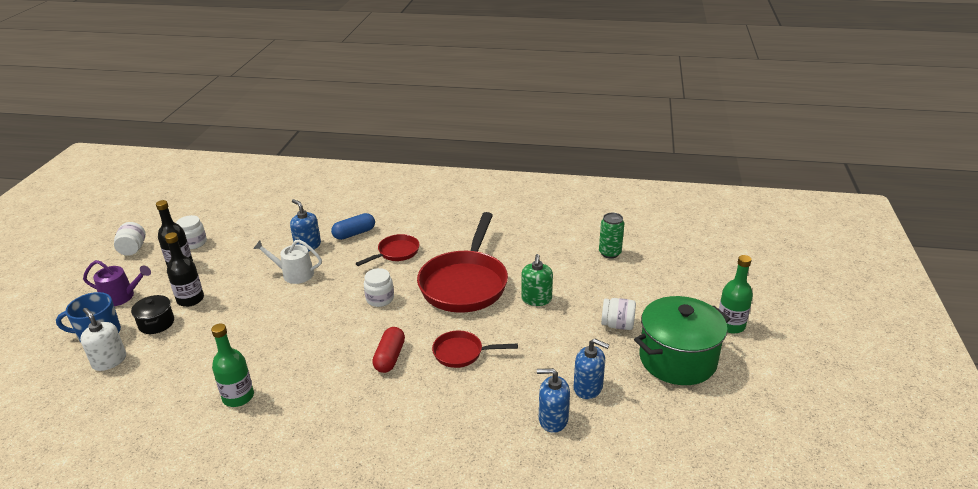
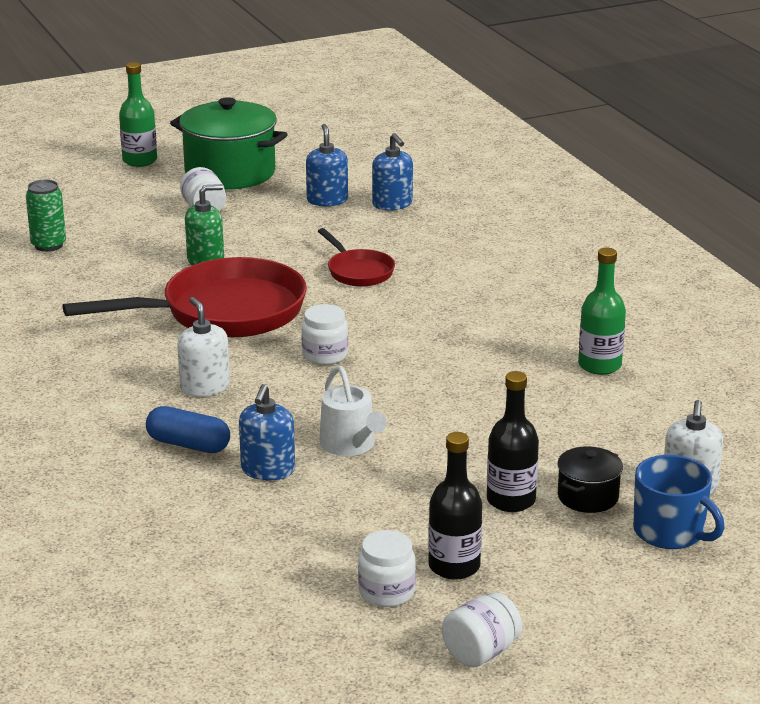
camera: 125 degrees left, 5 degrees down
(121, 297) = (588, 569): purple watering can -> none
(390, 357) = (419, 307): red capsule -> none
(396, 253) = (205, 387): red pan -> white soap dispenser

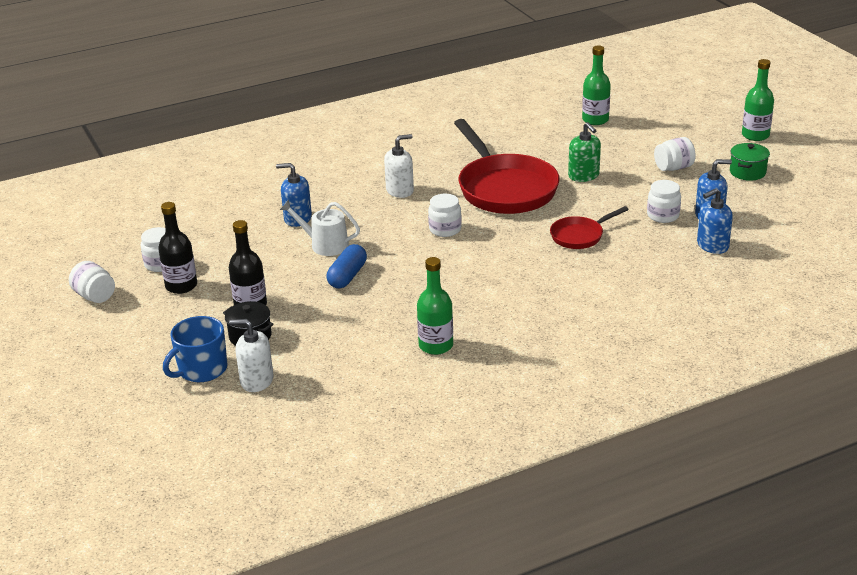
camera: 90 degrees right, 5 degrees up
(48, 245) = (595, 120): green can -> green bottle
(188, 444) = (329, 191): blue capsule -> blue capsule (347, 276)
(230, 173) = (747, 172): green pot -> green pot, size x0.49
(320, 223) = (663, 215): none -> white jar
(350, 445) = (325, 245): white watering can -> white watering can turned 45 degrees clockwise

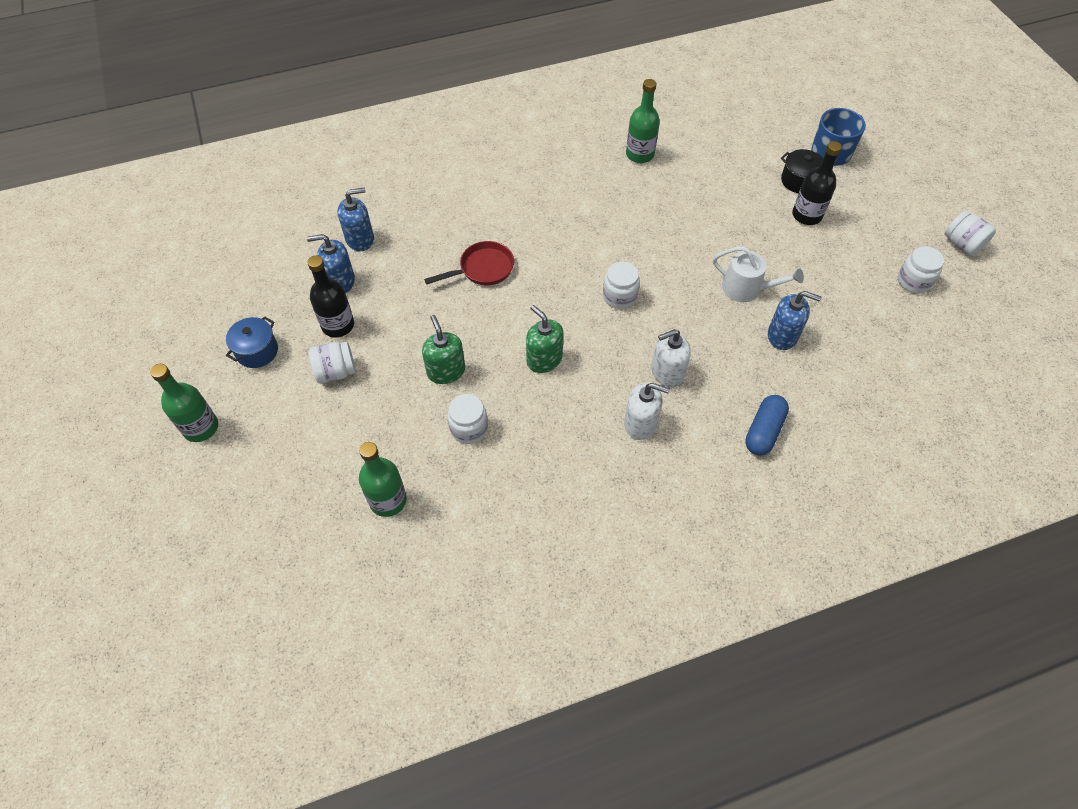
camera: 175 degrees left, 25 degrees up
(181, 286) = (881, 248): black bottle -> black bottle (338, 325)
(256, 381) = (783, 137): white soap dispenser -> white soap dispenser (640, 423)
(347, 276) = (719, 241): blue capsule -> blue capsule (764, 431)
(504, 188) = (544, 359): red pan -> green soap dispenser
(663, 215) = (387, 289): white jar -> white jar (469, 428)
(747, 172) = (257, 351): green pot -> blue pot

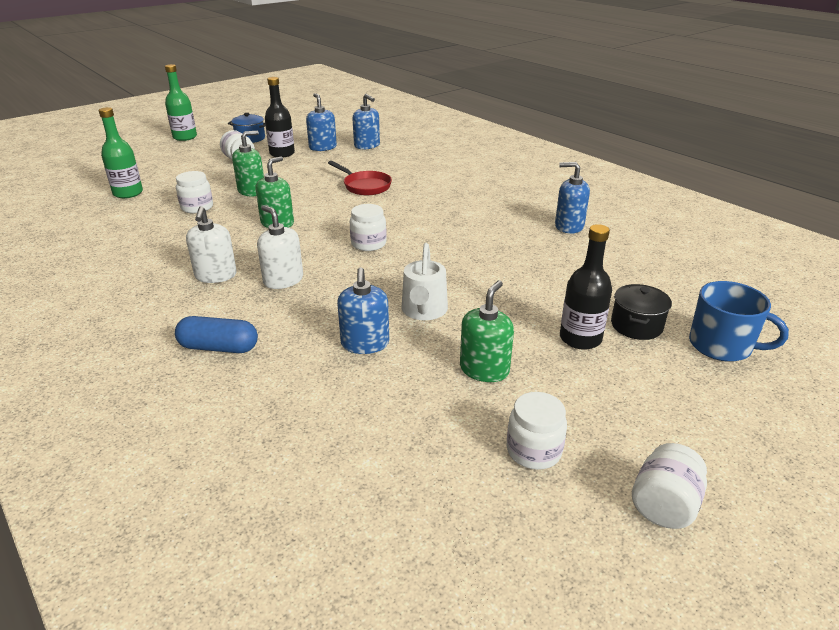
camera: 70 degrees right, 25 degrees down
(640, 154) = (569, 226): green bottle -> blue soap dispenser
(830, 277) = (484, 369): none -> green soap dispenser

